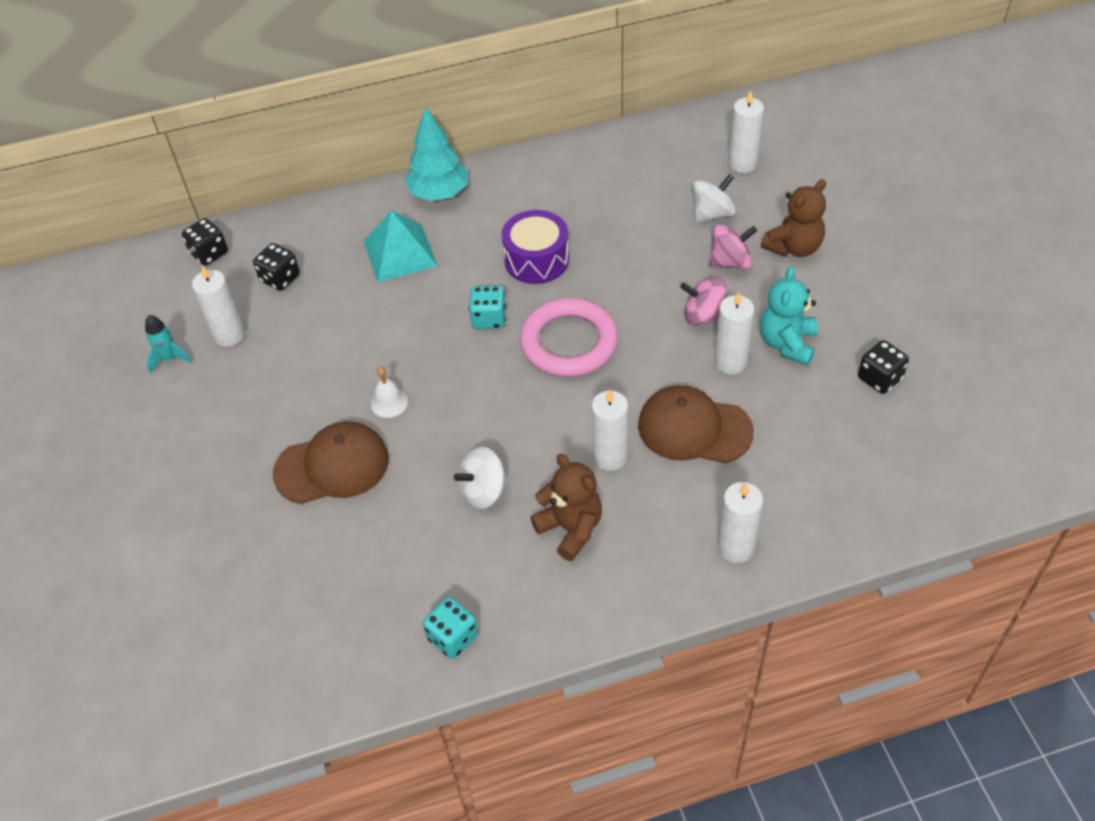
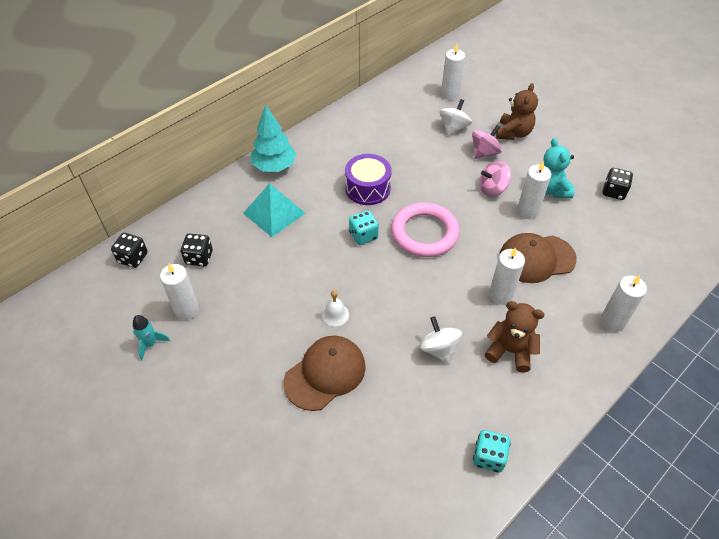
camera: 30 degrees left, 0 degrees up
(483, 491) = (439, 349): white spinning top -> white spinning top turned 120 degrees clockwise

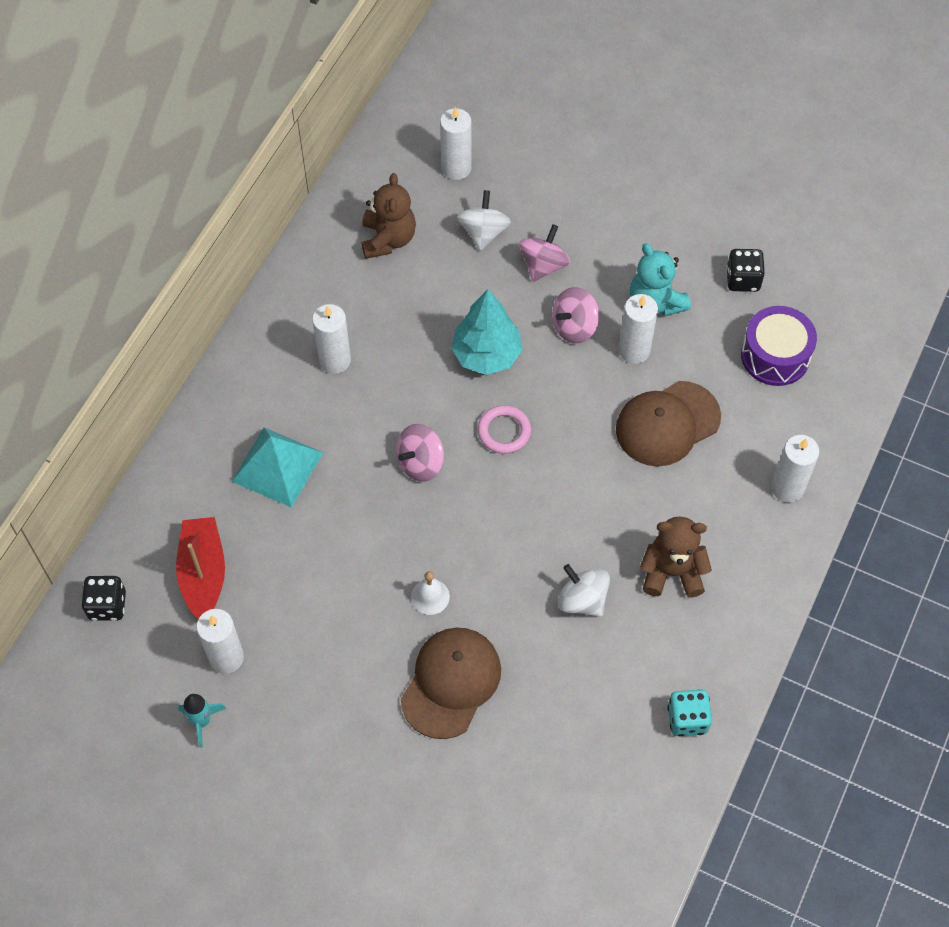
camera: 20 degrees left, 10 degrees up
(199, 258) = (203, 573): black dice -> red boat
(274, 166) = (241, 386): turquoise tree -> turquoise tree (486, 355)
(363, 235) = (420, 463): turquoise dice -> pink spinning top
(367, 188) = (396, 382): purple drum -> purple drum (775, 356)
(424, 233) = (504, 431): pink ring -> pink ring, size x0.54
(500, 295) = (636, 495): white candle -> white candle (335, 360)
(513, 133) = (574, 216): brown teddy bear -> brown teddy bear (388, 239)

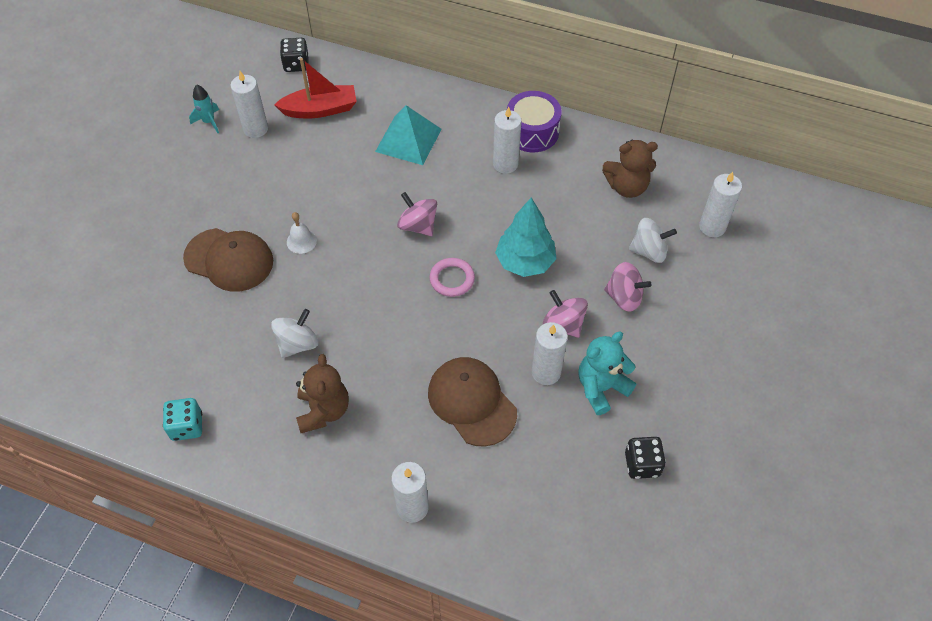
camera: 85 degrees right, 5 degrees down
(775, 356) = (558, 495): purple drum -> purple drum (532, 132)

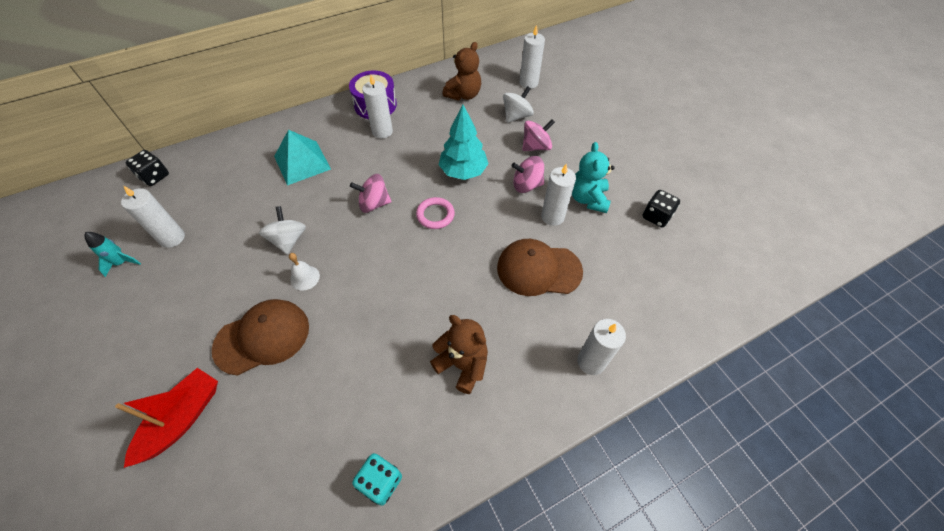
camera: 50 degrees left, 0 degrees up
(297, 344) = (388, 342): white spinning top -> white spinning top (288, 240)
(320, 109) = (211, 190): red boat -> red boat (182, 419)

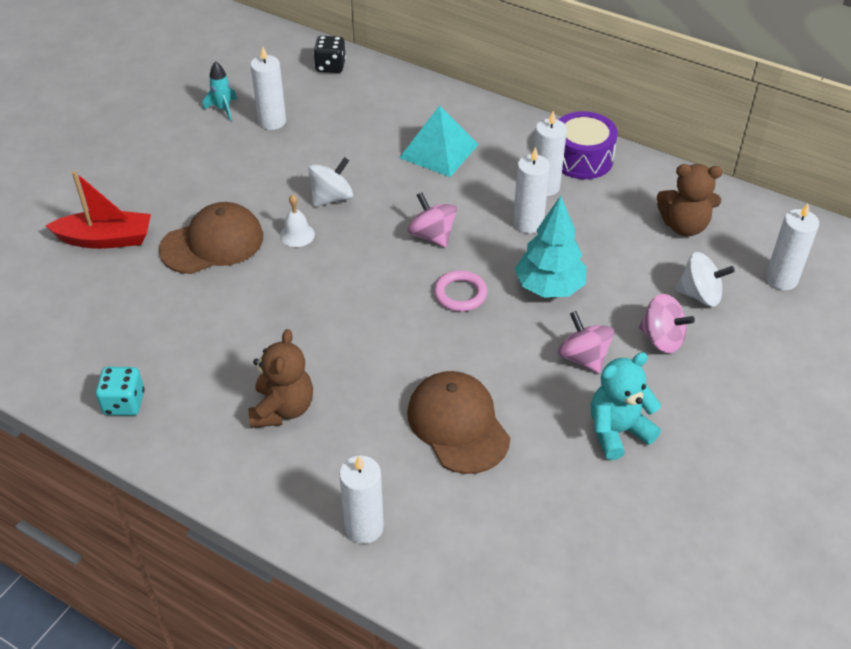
camera: 60 degrees right, 10 degrees down
(262, 337) = (212, 243): brown cap -> brown cap turned 60 degrees counterclockwise
(552, 216) = (553, 405): white candle -> white candle (528, 223)
(656, 216) = (654, 522): black dice -> none

